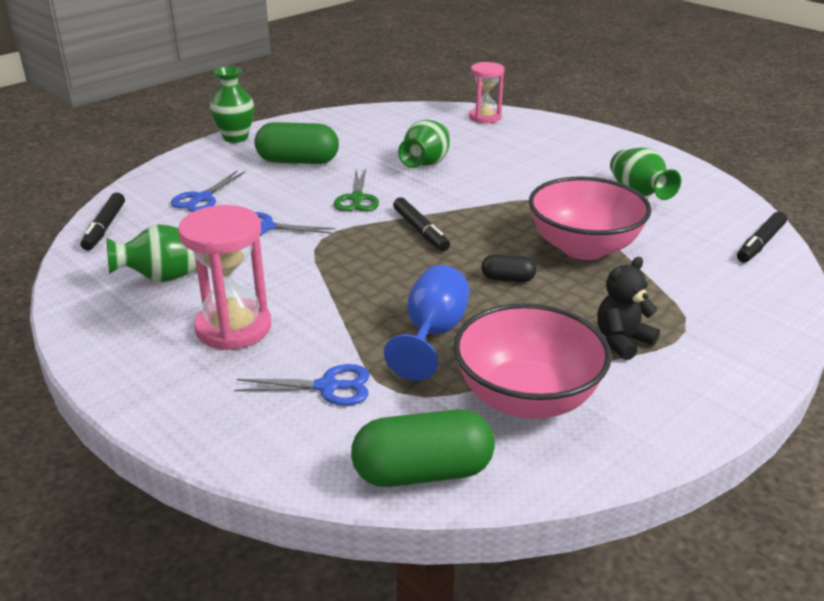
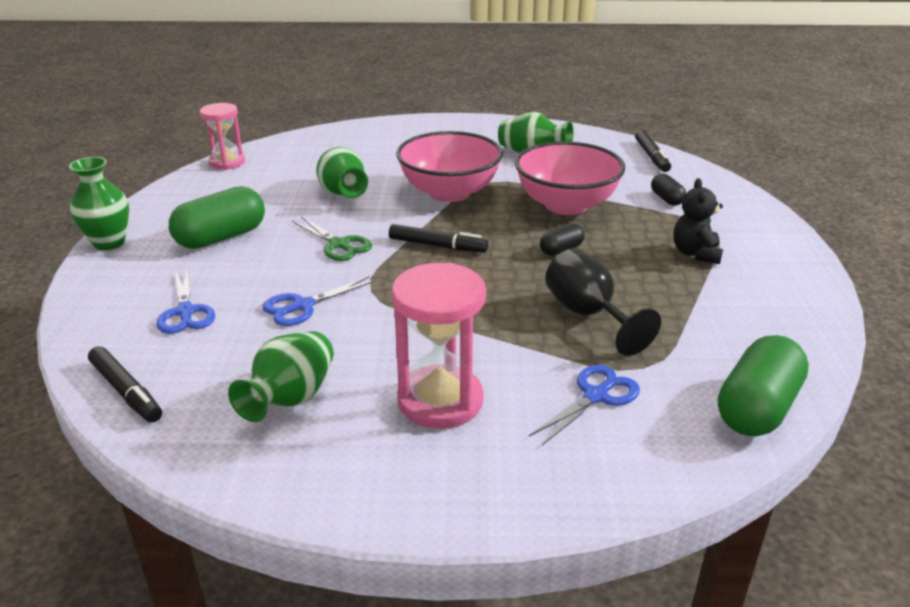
camera: 45 degrees left, 0 degrees up
(432, 334) = (588, 315): blue goblet -> black goblet
(485, 117) = (321, 139): pink hourglass -> pink hourglass (227, 162)
(527, 398) = (717, 321): pink bowl -> pink bowl (449, 192)
(693, 285) = (666, 199): none -> black capsule

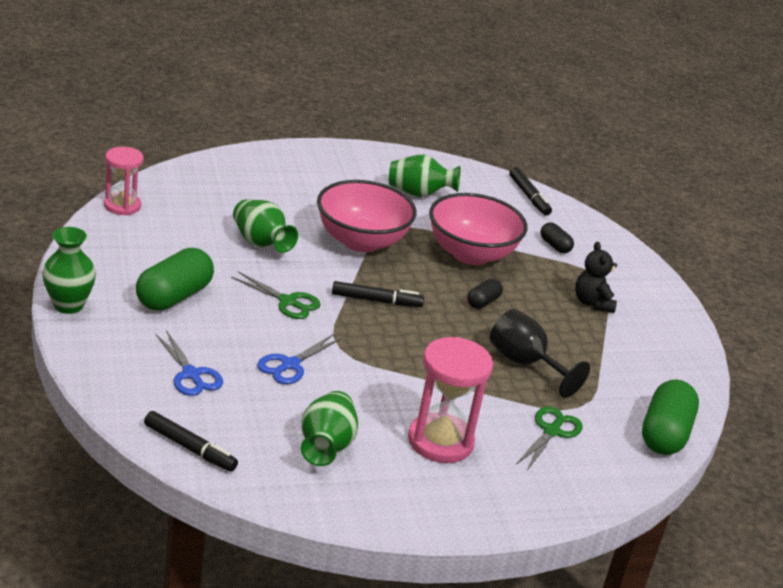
camera: 20 degrees left, 0 degrees up
(595, 396) = (551, 431): blue scissors -> green scissors

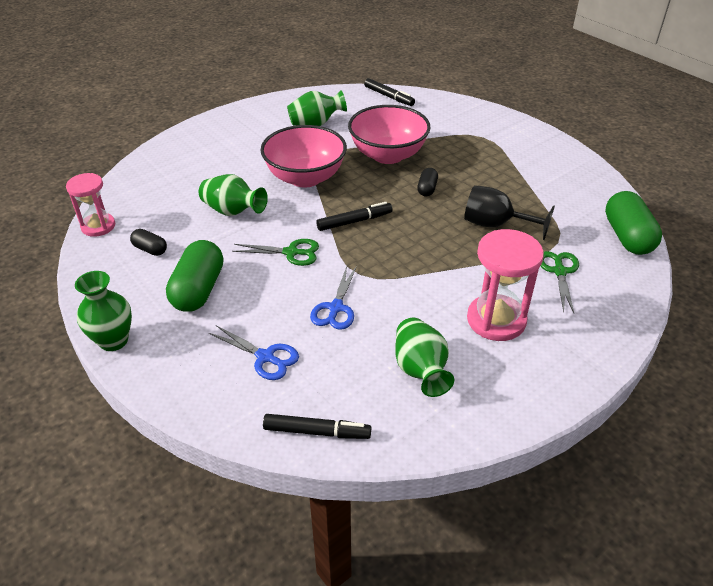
camera: 20 degrees left, 10 degrees up
(555, 246) = (435, 125): black capsule -> black capsule (150, 249)
(592, 303) = (495, 157): black teddy bear -> none

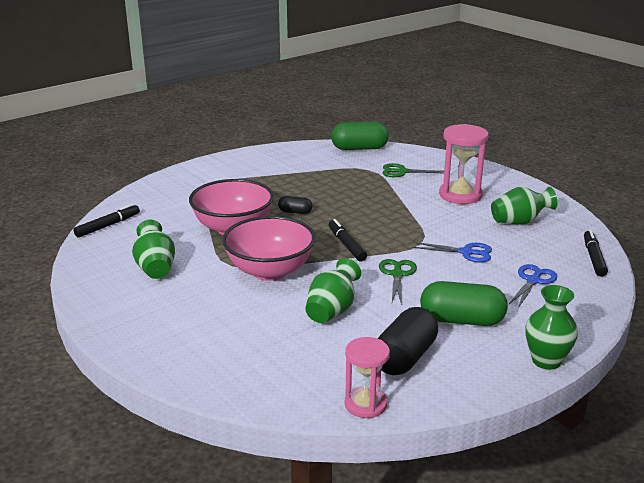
camera: 90 degrees left, 15 degrees down
(150, 249) = (404, 357): black capsule -> black capsule, size x1.94
(495, 225) = (348, 188): black goblet -> none

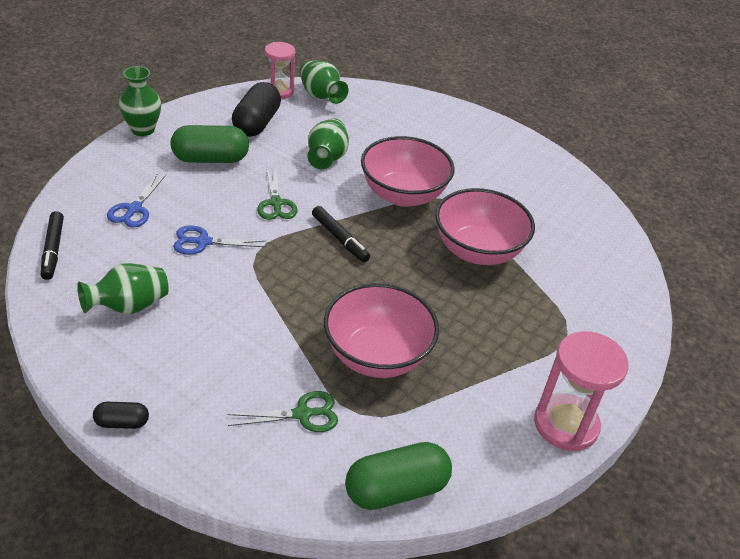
camera: 160 degrees right, 15 degrees up
(108, 226) = (613, 239): black marker -> none
(155, 268) = (512, 188): green vase -> green vase (321, 96)
(295, 212) = (423, 289): black capsule -> black capsule (122, 422)
(347, 187) = (377, 355): none -> pink bowl
(460, 195) = (207, 358): pink hourglass -> pink hourglass (566, 424)

